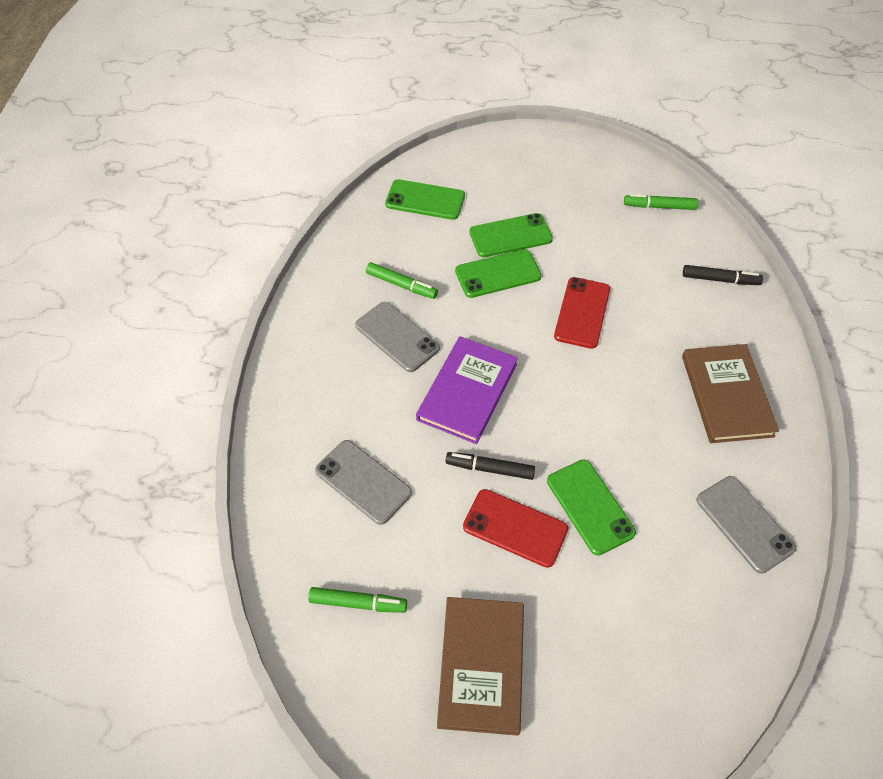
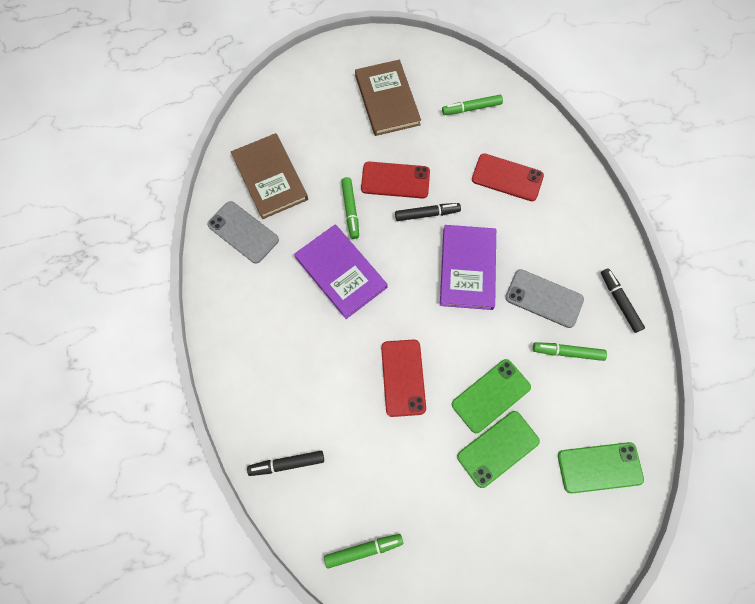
camera: 160 degrees right, 15 degrees up
(319, 310) = (619, 302): none -> black marker
(363, 481) = (507, 177): grey phone -> red phone
(590, 506) = (350, 210): green phone -> green marker
(623, 434) = (341, 272): none -> purple book
(726, 395) = (266, 334): brown book -> brown book (270, 178)

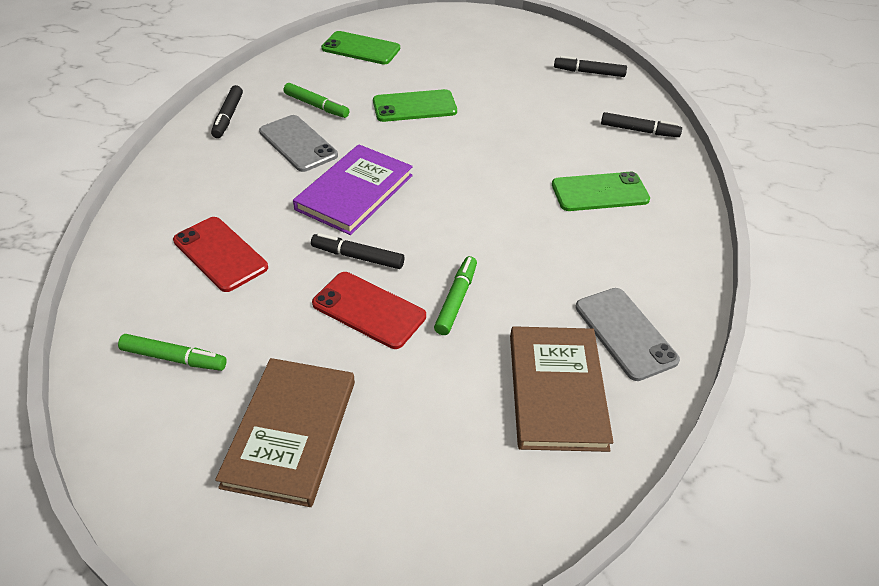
camera: 155 degrees left, 25 degrees down
(341, 272) = (508, 242): purple book -> none
(363, 549) = (589, 72): green marker -> black marker
(403, 377) = (491, 143): red phone -> none
(498, 448) = (435, 80): green phone -> green phone (600, 192)

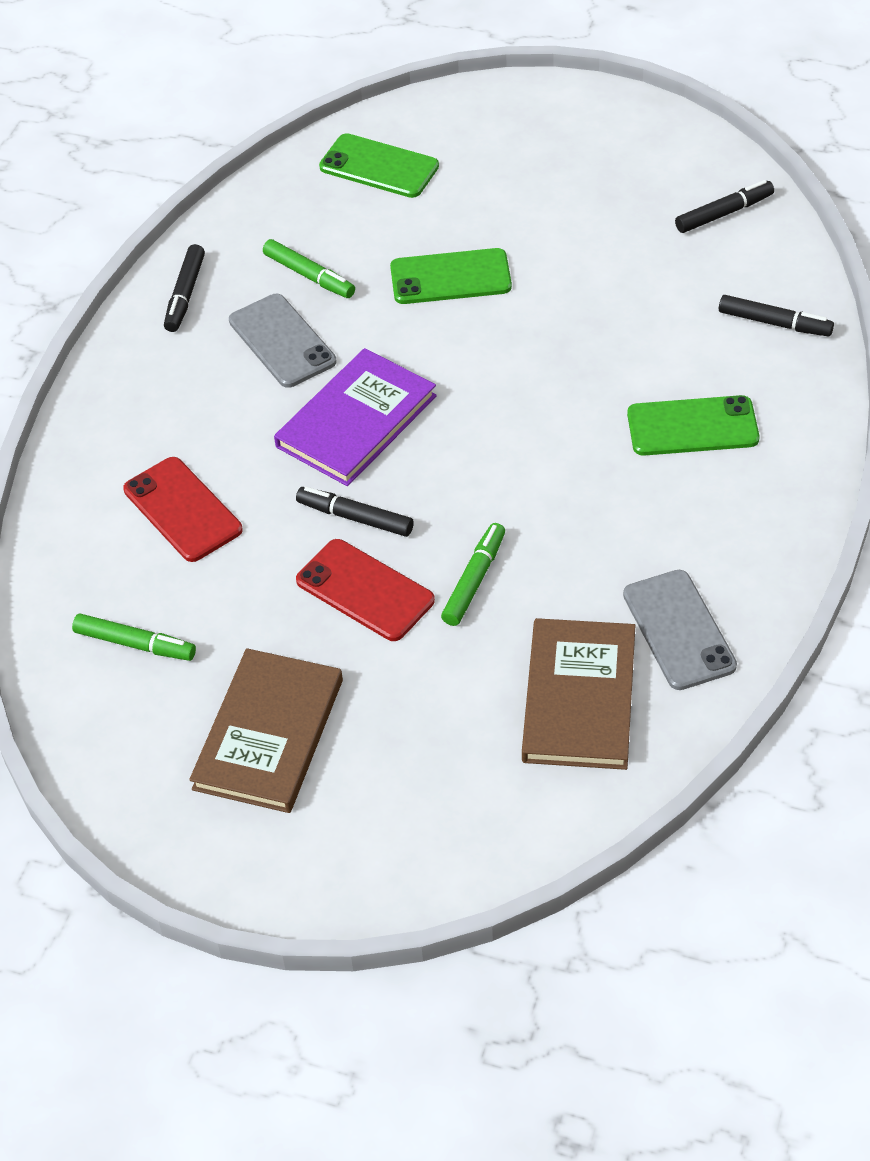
camera: 10 degrees right, 5 degrees up
(589, 72) = (724, 213): black marker -> black marker turned 135 degrees clockwise

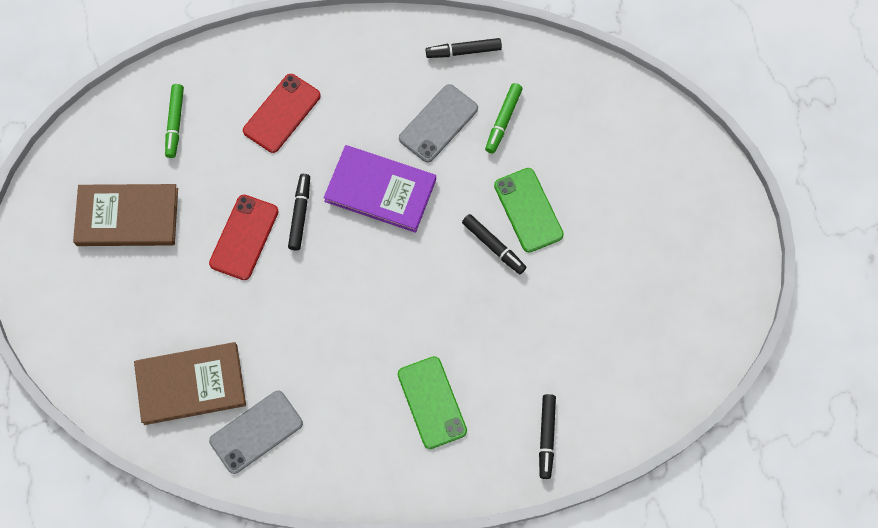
camera: 70 degrees right, 20 degrees up
(379, 166) = (624, 131): green phone -> none
(474, 580) = (267, 299): green marker -> none
(724, 213) = (650, 378): black marker -> black marker (493, 246)

